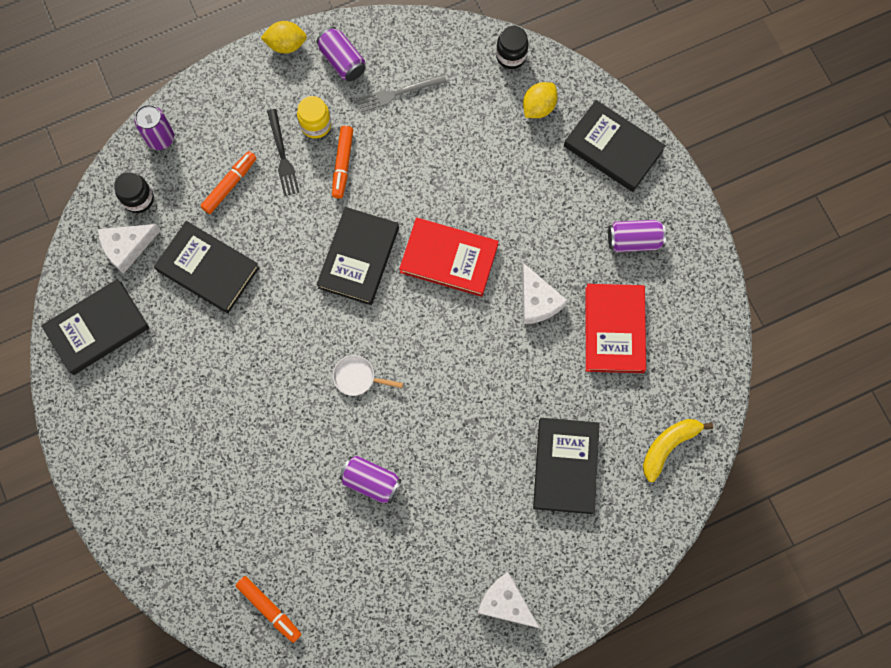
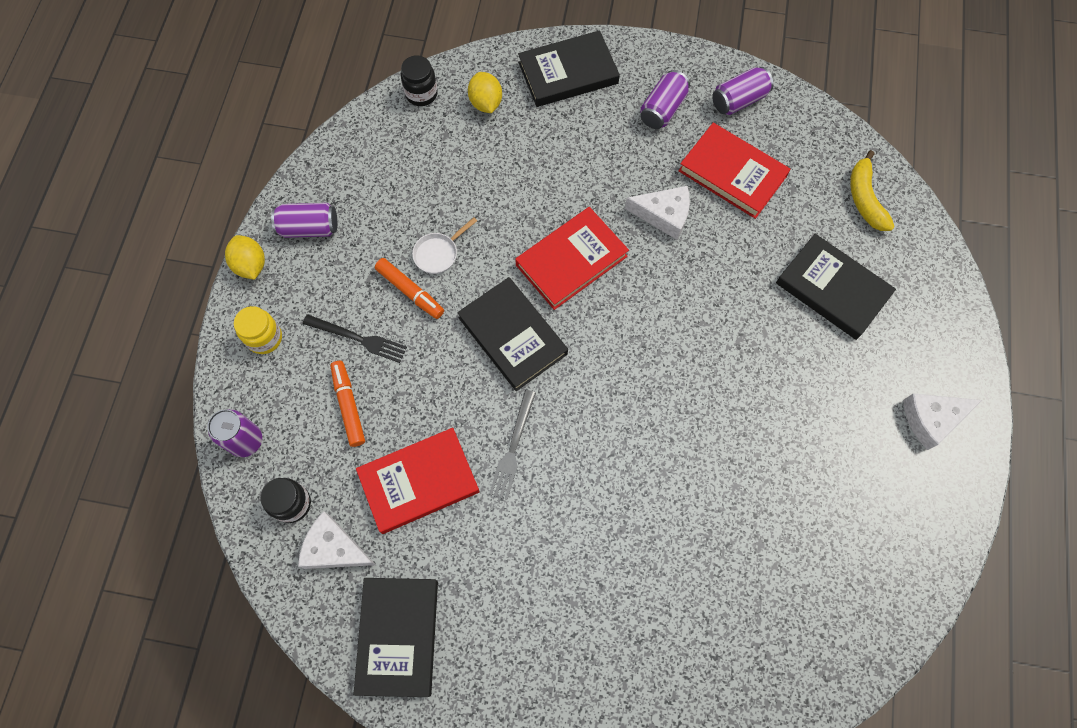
camera: 55 degrees left, 5 degrees down
(127, 247) = (334, 548): white cheese -> white cheese turned 105 degrees clockwise
(208, 269) = (419, 482): black book -> red book
(269, 609) = (813, 646): orange marker -> none
(286, 45) = (251, 265): yellow lemon -> yellow lemon turned 60 degrees counterclockwise
(316, 125) = (352, 290): yellow jar -> yellow jar (265, 338)
(358, 377) = (630, 411): white pan -> white pan (438, 253)
(371, 481) = (741, 464): purple can -> purple can (738, 100)
(398, 93) = (380, 202): grey fork -> grey fork (513, 448)

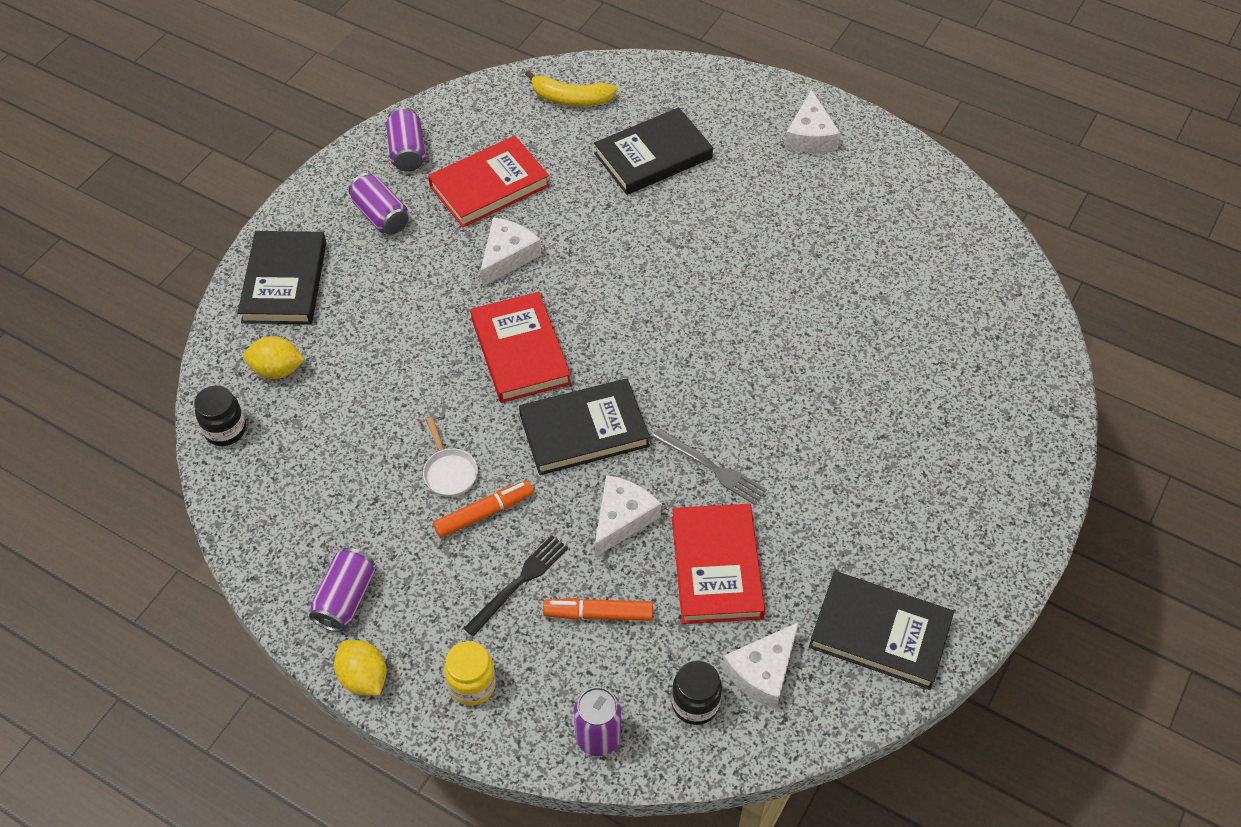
camera: 70 degrees left, 15 degrees down
(251, 265) = (364, 677): yellow lemon -> yellow lemon turned 60 degrees clockwise
(439, 393) = (622, 518): none -> white cheese

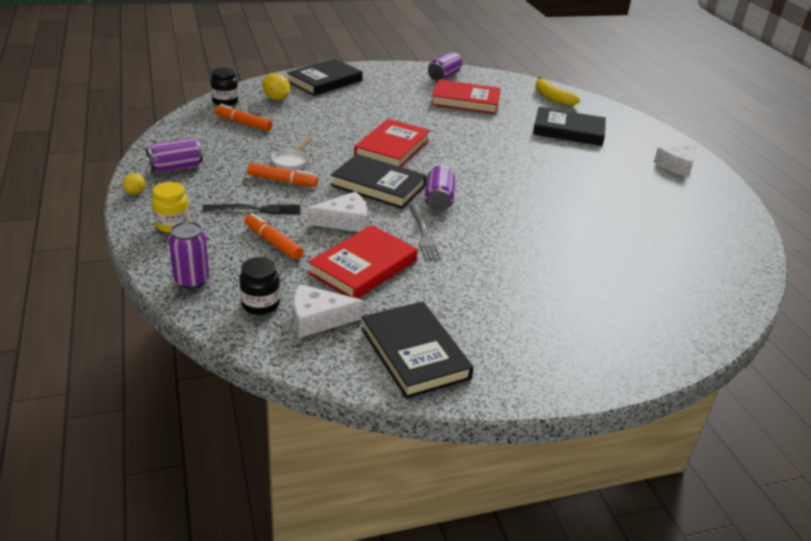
camera: 40 degrees right, 20 degrees down
(306, 452) = (243, 123): none -> orange marker
(364, 677) = (135, 193): yellow lemon -> yellow lemon, size x0.63
(381, 216) = (399, 85): purple can -> purple can (438, 200)
(507, 256) = (437, 121): white cheese -> none

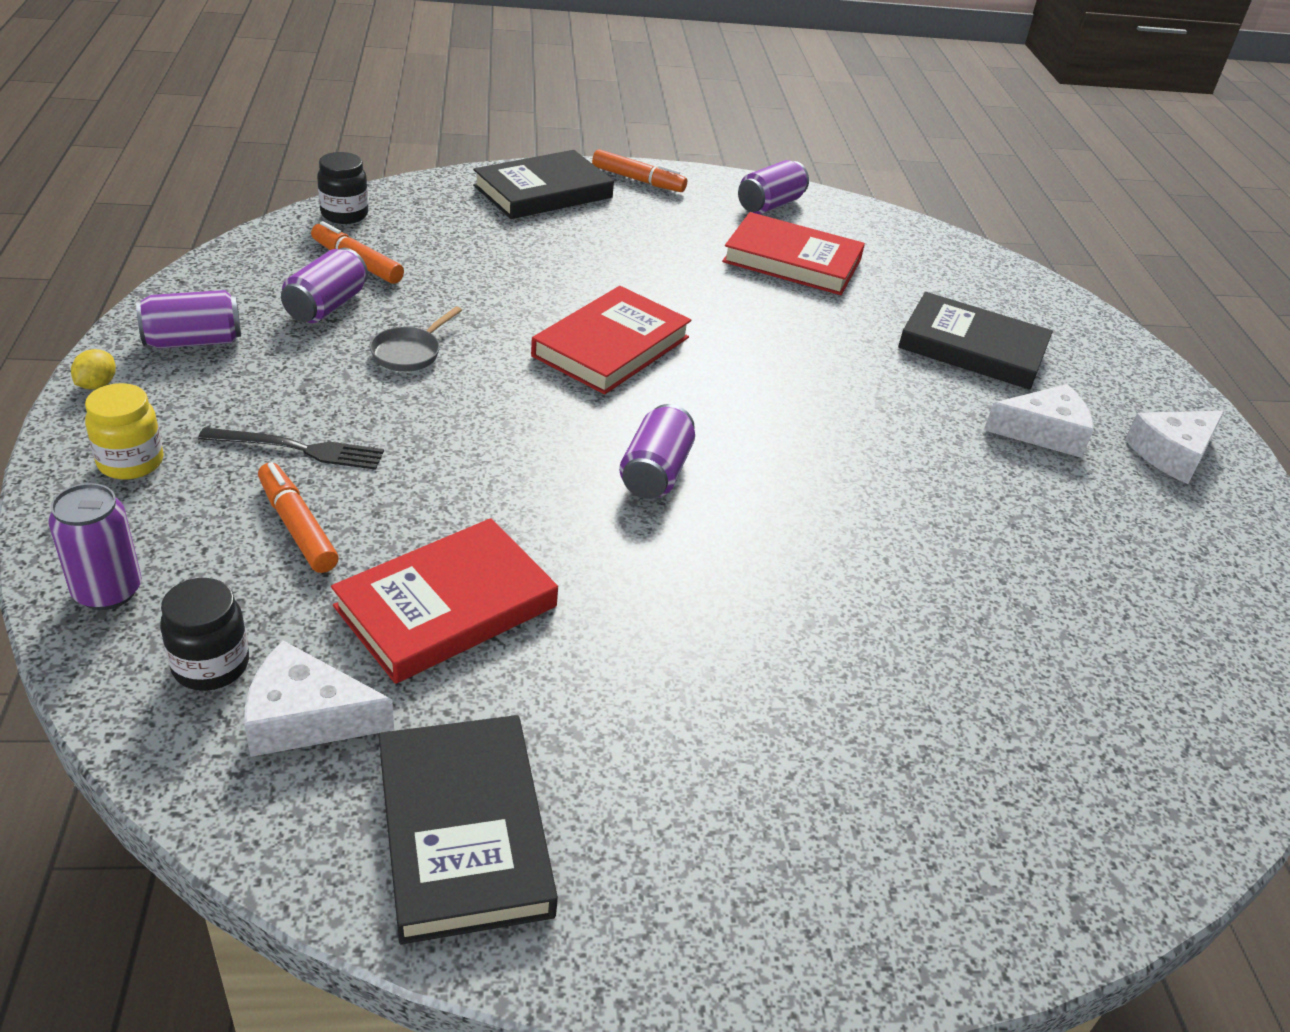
camera: 10 degrees right, 5 degrees up
(237, 145) = (326, 306): none -> purple can
(276, 99) = (439, 218): yellow lemon -> none
(282, 181) = (374, 393): orange marker -> orange marker (638, 180)
(291, 161) = (409, 352): white pan -> grey pan
(344, 221) = (453, 497): white cheese -> white cheese (1043, 432)
(378, 185) = (551, 425): black book -> none
(423, 234) = (595, 547): grey fork -> none
(552, 98) = (965, 272): yellow banana -> none

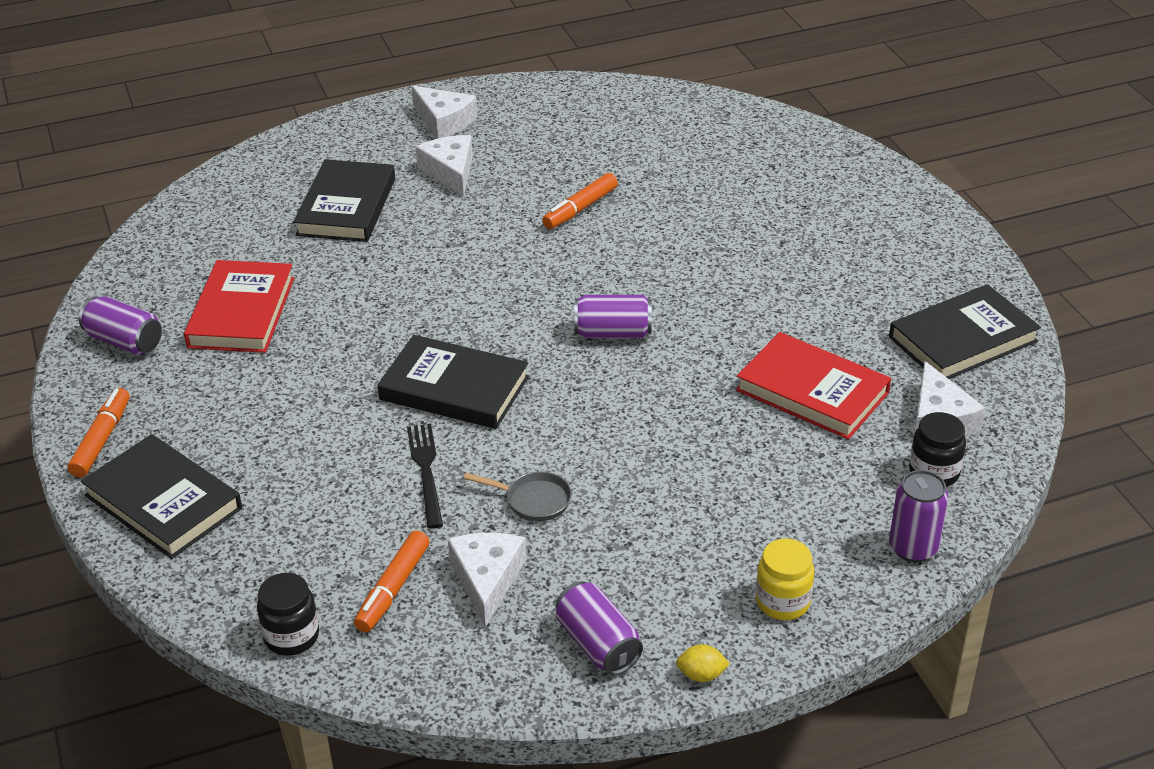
camera: 100 degrees left, 0 degrees up
(297, 526) = (788, 483): orange marker -> orange marker (580, 209)
(298, 449) = (704, 516): black fork -> black fork (426, 471)
(326, 306) = (487, 580): purple can -> white cheese
(611, 346) = (454, 388): red book -> black book

